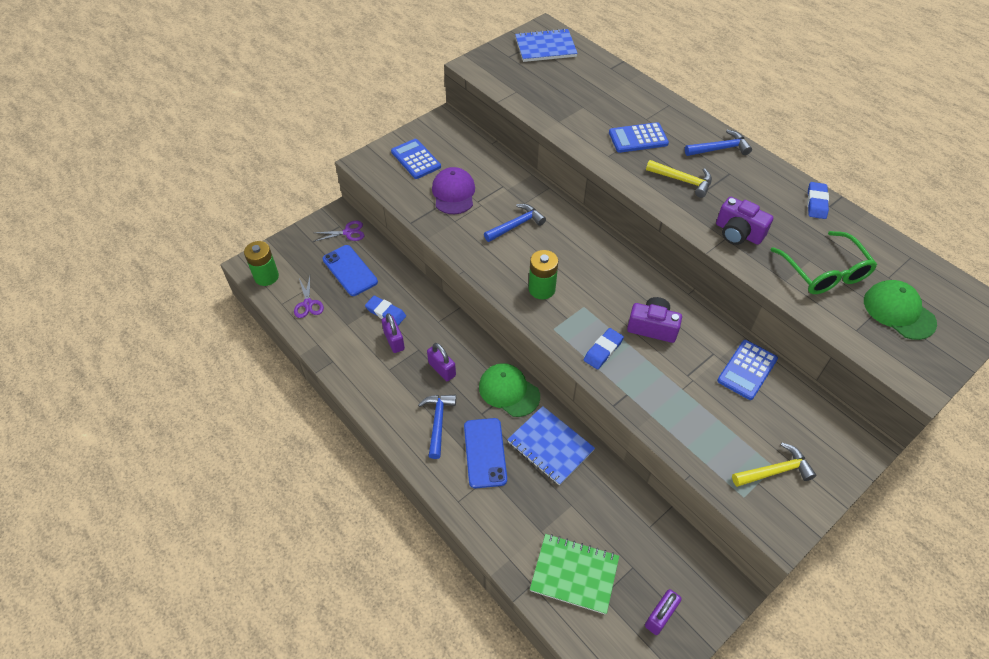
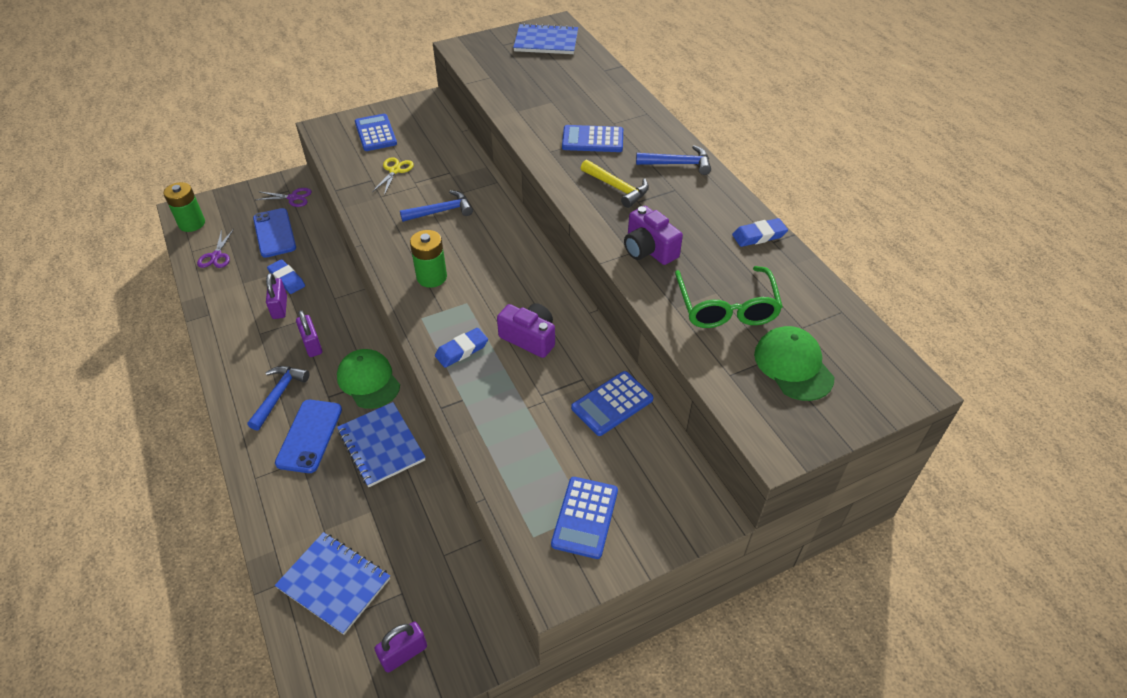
camera: 15 degrees right, 5 degrees down
(453, 193) = (395, 170): purple cap -> yellow scissors
(574, 574) = (334, 583): green notebook -> blue notebook
(775, 471) = (585, 517): yellow hammer -> blue calculator
(816, 203) = (759, 236): blue eraser -> blue eraser turned 45 degrees clockwise

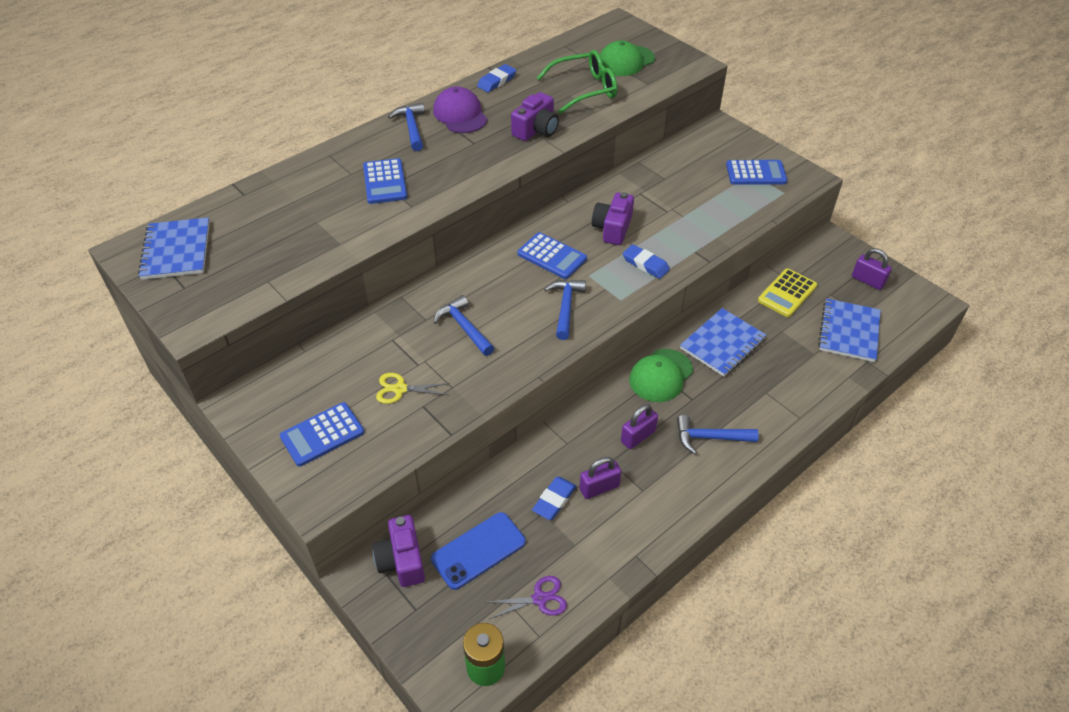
camera: 105 degrees left, 0 degrees up
(293, 198) = (402, 560): purple scissors -> purple camera
(309, 436) = (739, 396): blue phone -> none
(424, 541) = (787, 293): none -> yellow calculator
(431, 277) = (565, 307): green battery -> blue hammer
(612, 404) = (656, 175): blue calculator -> blue calculator (552, 256)
(617, 188) = (459, 156): yellow hammer -> none
(694, 199) = (460, 114): none -> purple cap
(759, 236) = (497, 81): blue eraser -> blue eraser turned 75 degrees clockwise

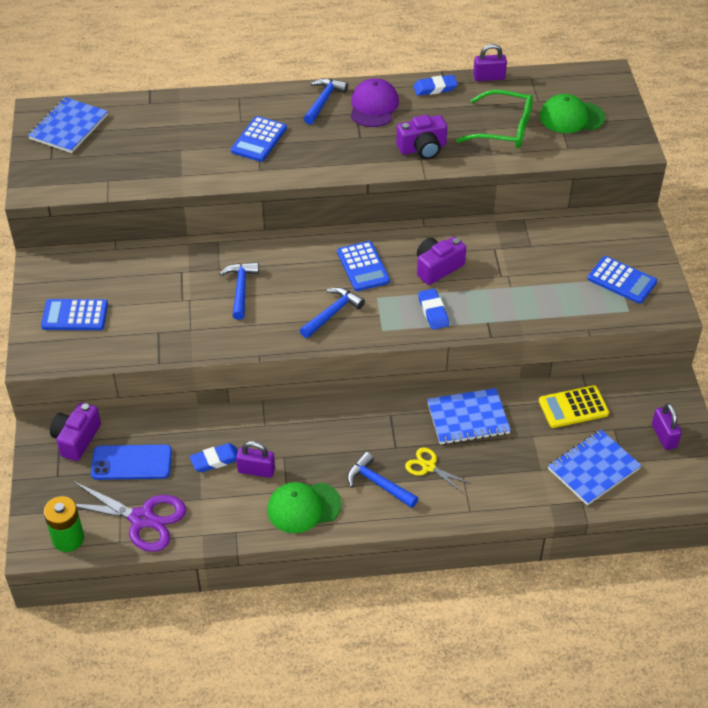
camera: 35 degrees right, 0 degrees up
(399, 389) = (153, 311): yellow scissors -> yellow scissors (428, 467)
(540, 598) = (142, 519): purple scissors -> purple scissors, size x1.83
(638, 436) = (323, 451): purple padlock -> purple padlock (489, 77)
(661, 375) = (389, 415): green cap -> green cap (303, 507)

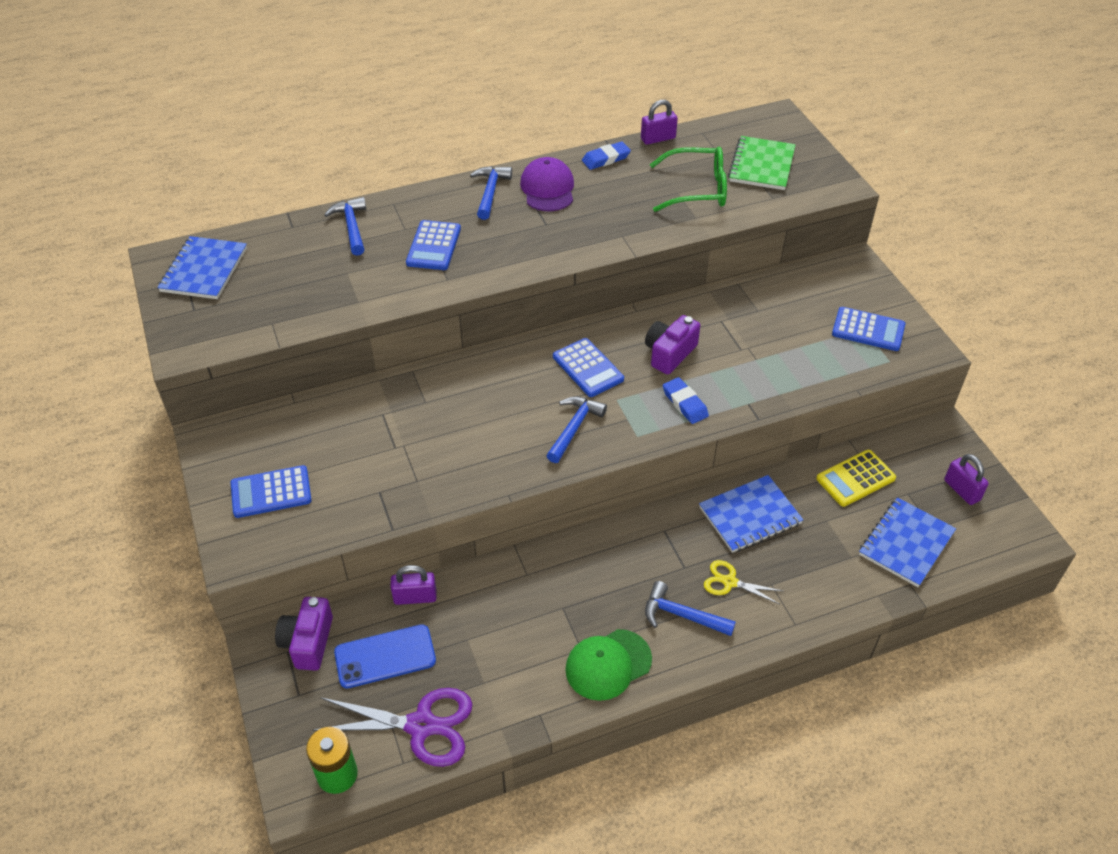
camera: 15 degrees left, 0 degrees up
(215, 460) = (484, 630): blue eraser -> none
(241, 289) = (459, 421): blue hammer -> blue hammer (351, 227)
(256, 470) = (537, 632): purple padlock -> purple padlock (415, 597)
(422, 148) = (619, 224): purple camera -> none
(571, 117) = (761, 165): green cap -> green notebook

